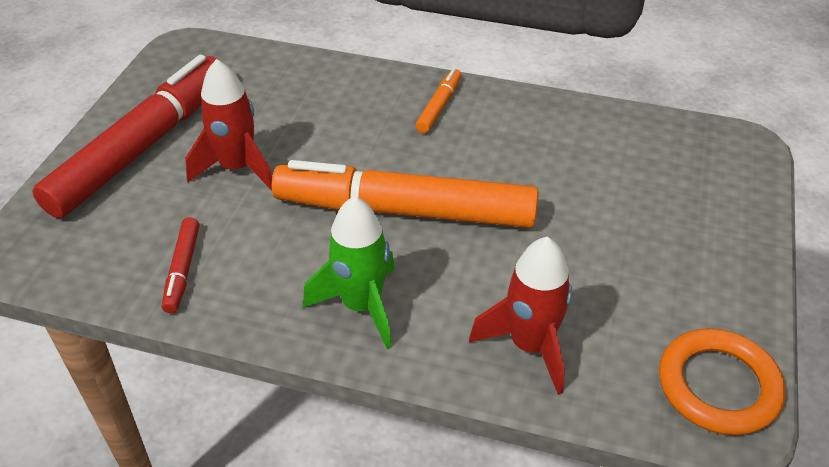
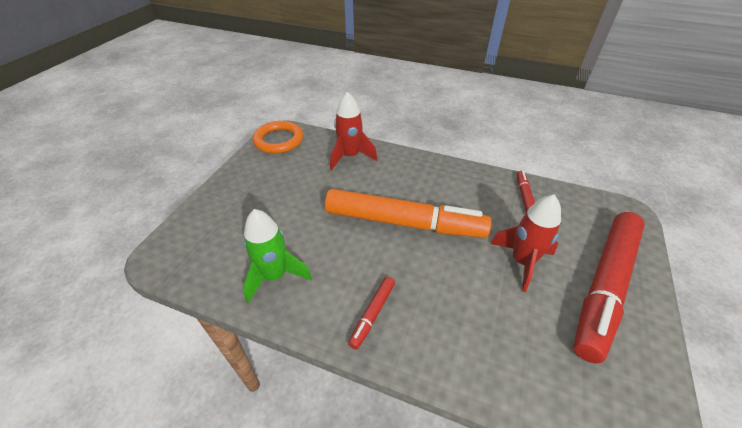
camera: 175 degrees left, 0 degrees up
(361, 306) = (426, 175): green rocket -> green rocket (275, 276)
(439, 106) = (372, 314): orange marker -> red marker

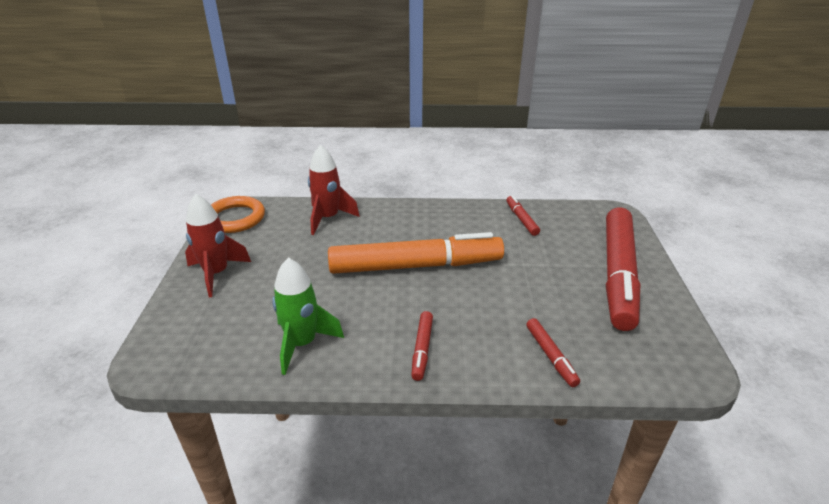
camera: 20 degrees left, 10 degrees down
(494, 363) = (551, 356): none -> red marker
(522, 261) = (541, 272): red rocket -> red rocket (216, 274)

